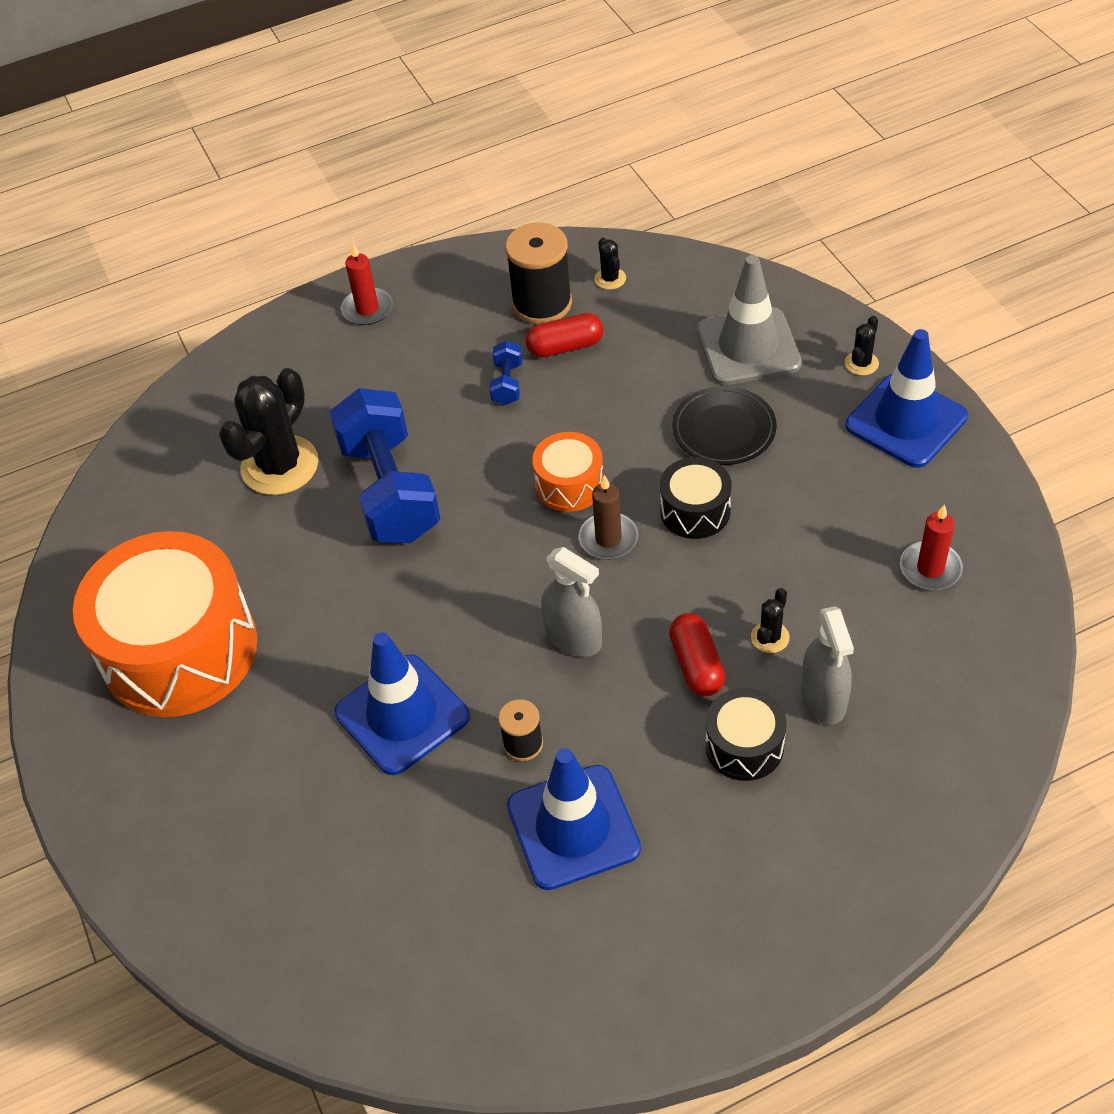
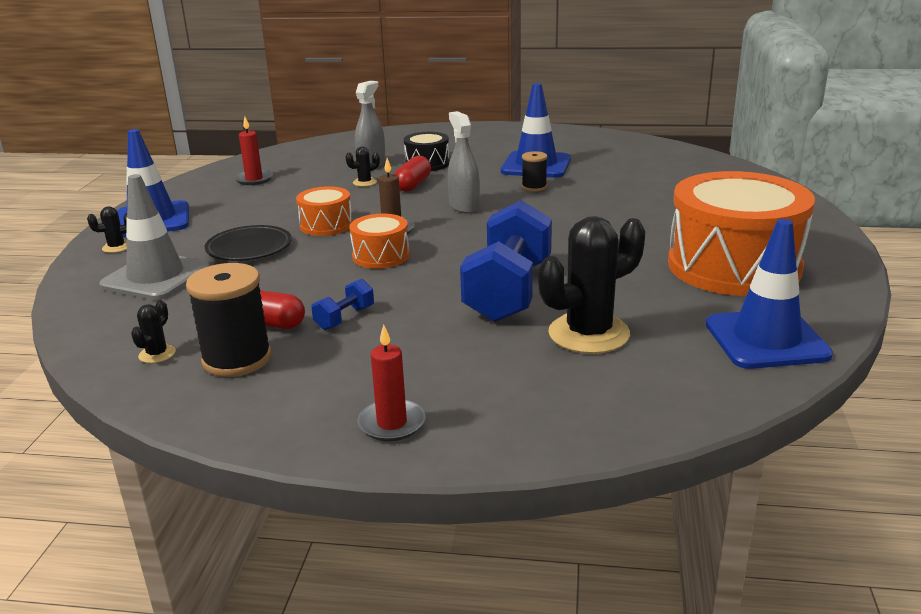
camera: 150 degrees left, 25 degrees down
(402, 714) = (593, 209): blue traffic cone -> blue traffic cone (766, 340)
(695, 511) = (326, 225): black drum -> orange drum

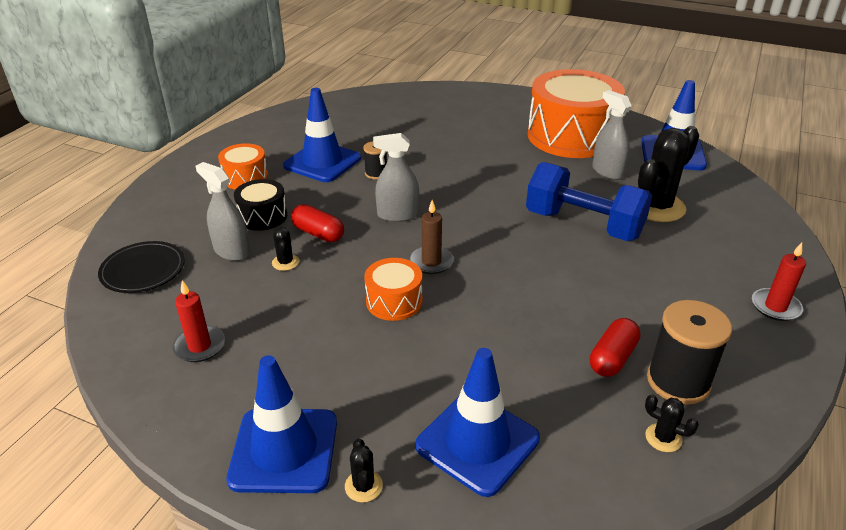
camera: 75 degrees left, 10 degrees up
(156, 277) = (477, 442): grey traffic cone -> blue traffic cone
(249, 248) = (427, 362): black plate -> black plate (143, 270)
(345, 318) = (611, 311): blue dumbbell -> none
(381, 256) = (489, 276): orange drum -> orange drum (245, 178)
(588, 334) = (656, 207): black cactus -> black cactus turned 60 degrees clockwise
(656, 296) = (607, 171): none -> grey spray bottle

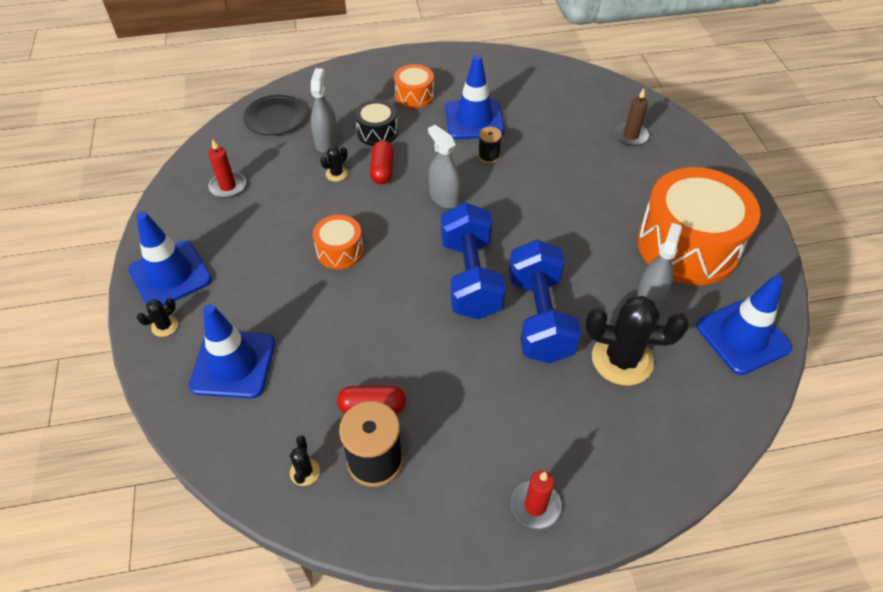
camera: 55 degrees right, 15 degrees up
(431, 262) = (402, 247): brown candle -> brown candle (630, 136)
(507, 240) = (470, 277): none -> blue dumbbell

